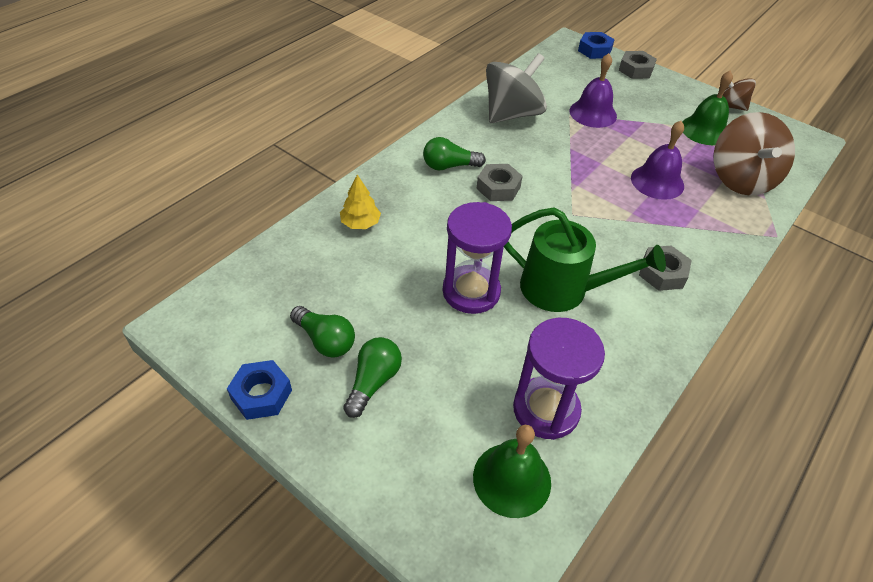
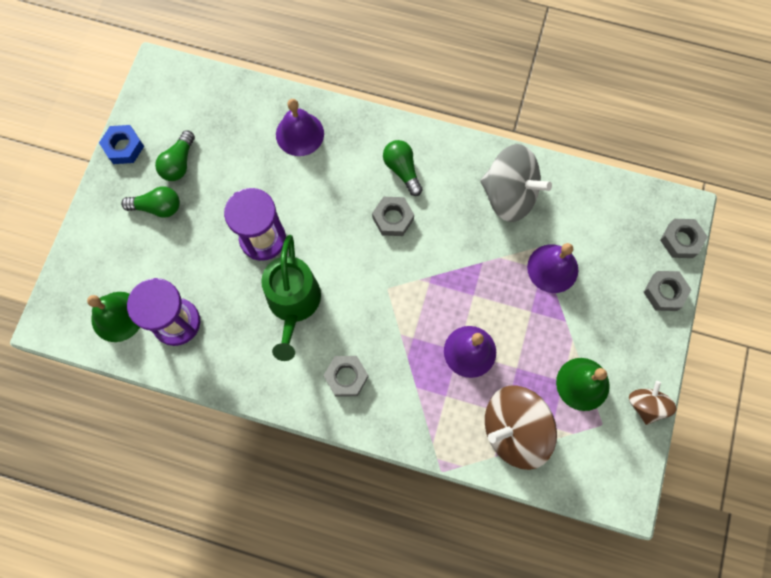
camera: 70 degrees right, 25 degrees up
(360, 223) = (299, 134): yellow tree -> purple bell
(594, 50) = (681, 240): blue nut -> grey nut

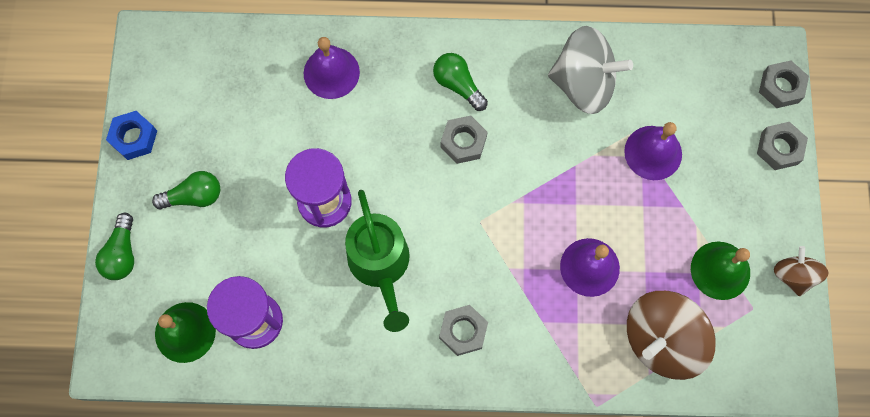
camera: 15 degrees left, 0 degrees up
(179, 163) = (203, 140): green light bulb -> green light bulb (122, 253)

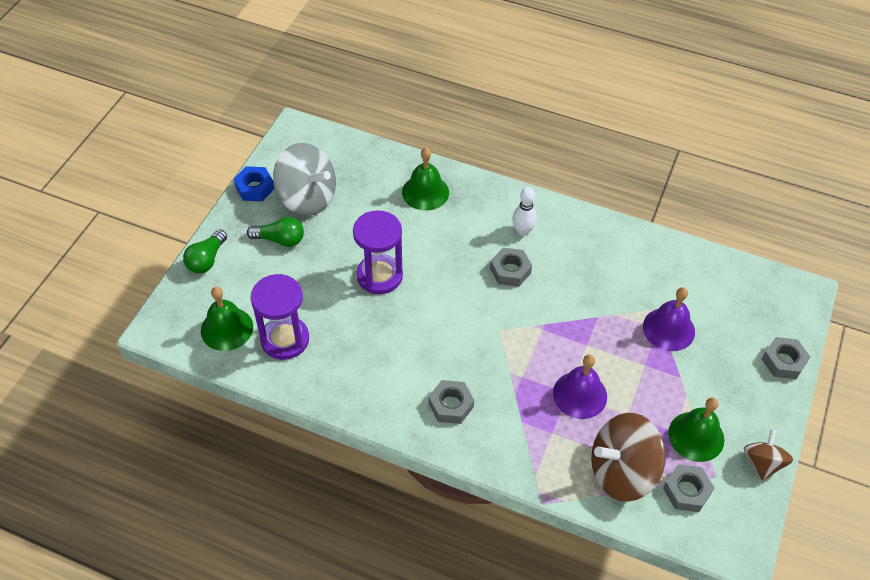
camera: 20 degrees right, 20 degrees down
(331, 72) = (425, 192): purple bell -> green bell
(380, 265) = (404, 334): green watering can -> none
(458, 85) = (523, 231): green light bulb -> white bowling pin
(583, 84) = (627, 262): grey spinning top -> grey spinning top (307, 198)
(781, 87) = (801, 317): grey nut -> grey nut (686, 491)

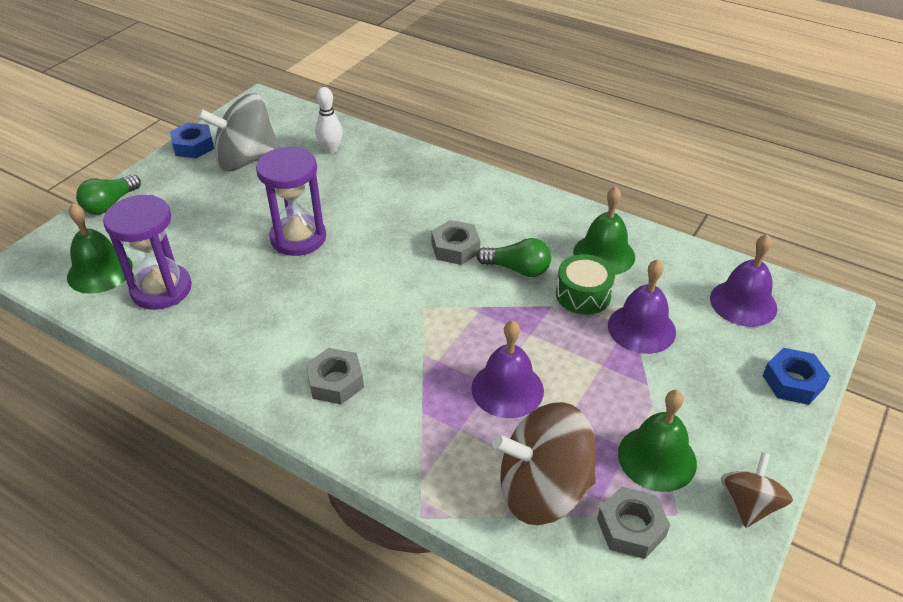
camera: 10 degrees right, 10 degrees down
(280, 240) = (200, 194): green light bulb -> green light bulb (517, 269)
(307, 198) = (246, 160): grey spinning top -> grey spinning top turned 120 degrees clockwise
(425, 192) = (380, 166): green bell -> green bell (604, 254)
(523, 231) = (482, 211): white bowling pin -> white bowling pin (331, 149)
(619, 303) = (583, 295): none -> green drum
(741, 296) = (743, 303): none -> purple bell
(783, 361) = (793, 382): grey nut -> blue nut

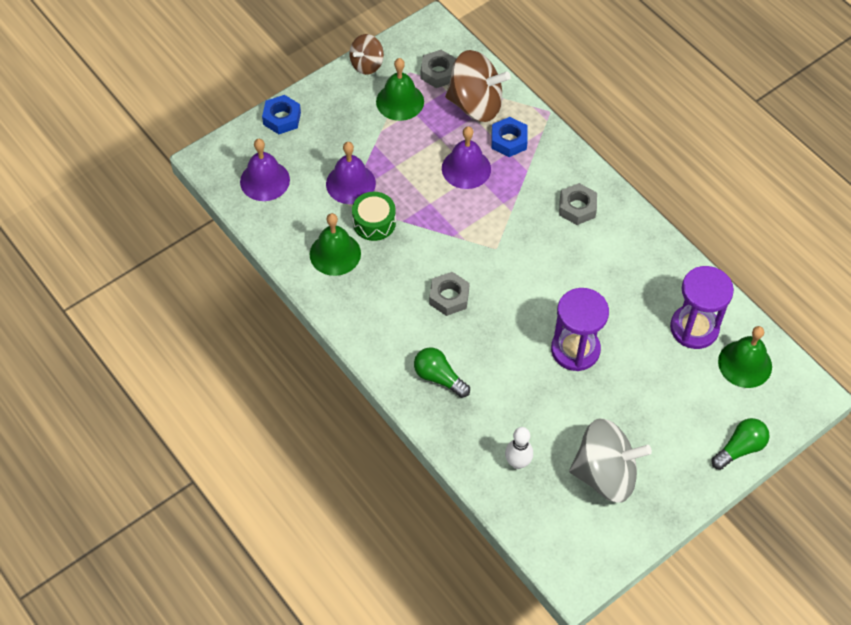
camera: 160 degrees left, 15 degrees up
(193, 146) = (656, 516): blue nut -> blue nut (509, 141)
(517, 269) = (410, 261): green light bulb -> green light bulb (439, 377)

